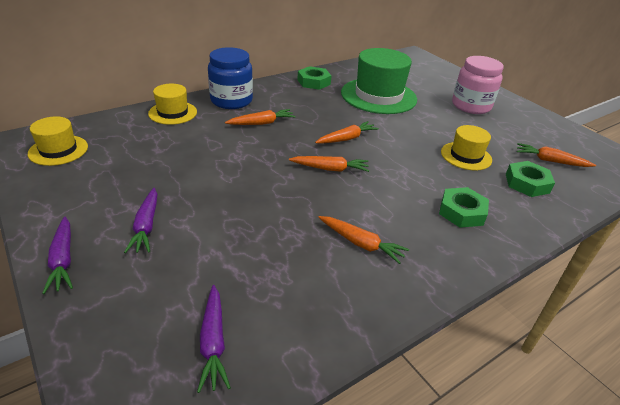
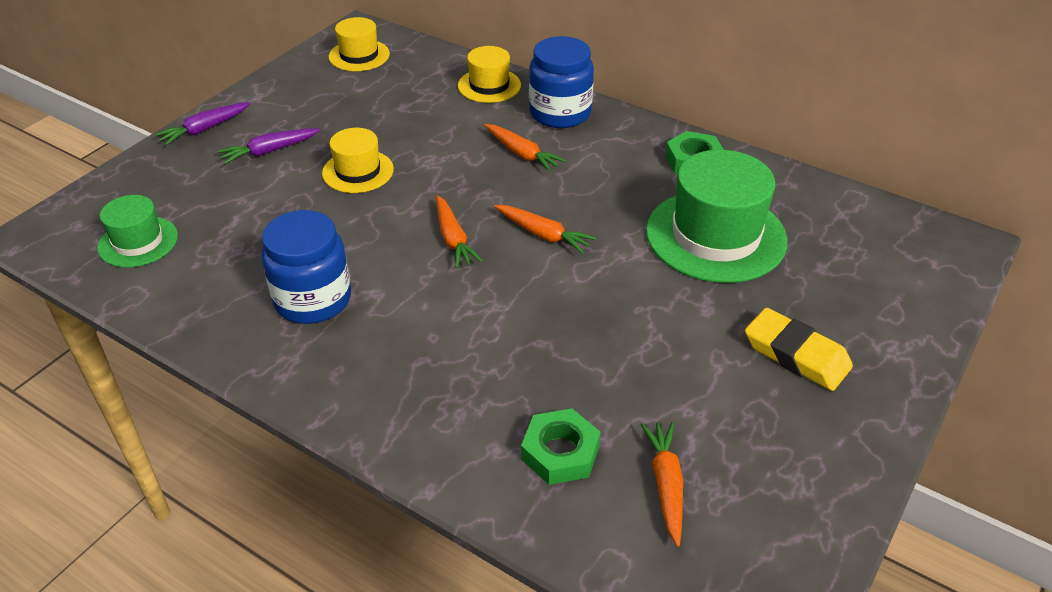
camera: 70 degrees right, 5 degrees up
(213, 342) = (138, 242): purple carrot -> green hat
(361, 243) = (313, 299): orange carrot -> blue jar
(462, 212) = (429, 380): green nut -> none
(466, 156) = (593, 368): yellow hat -> yellow hat (358, 171)
(471, 106) = (796, 355): pink jar -> yellow eraser

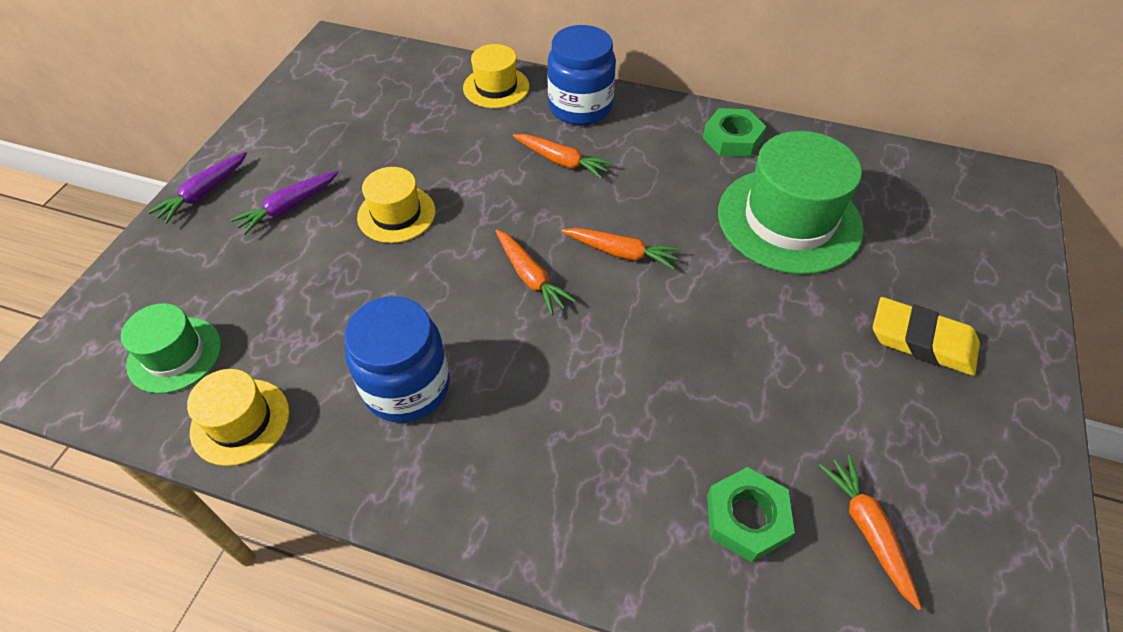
camera: 15 degrees left, 10 degrees up
(359, 55) = (345, 74): yellow hat -> yellow hat (240, 421)

